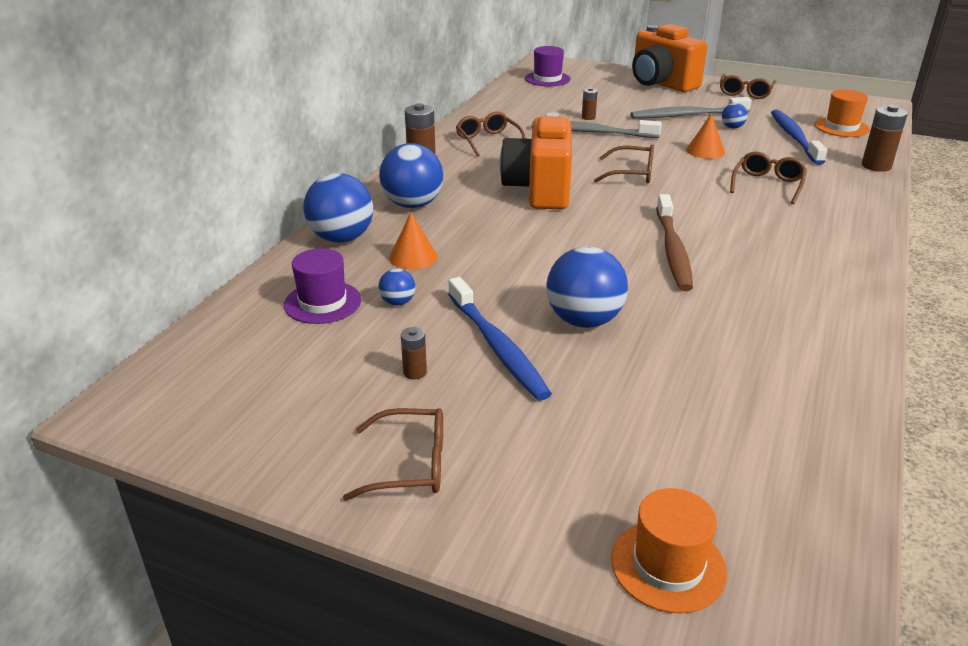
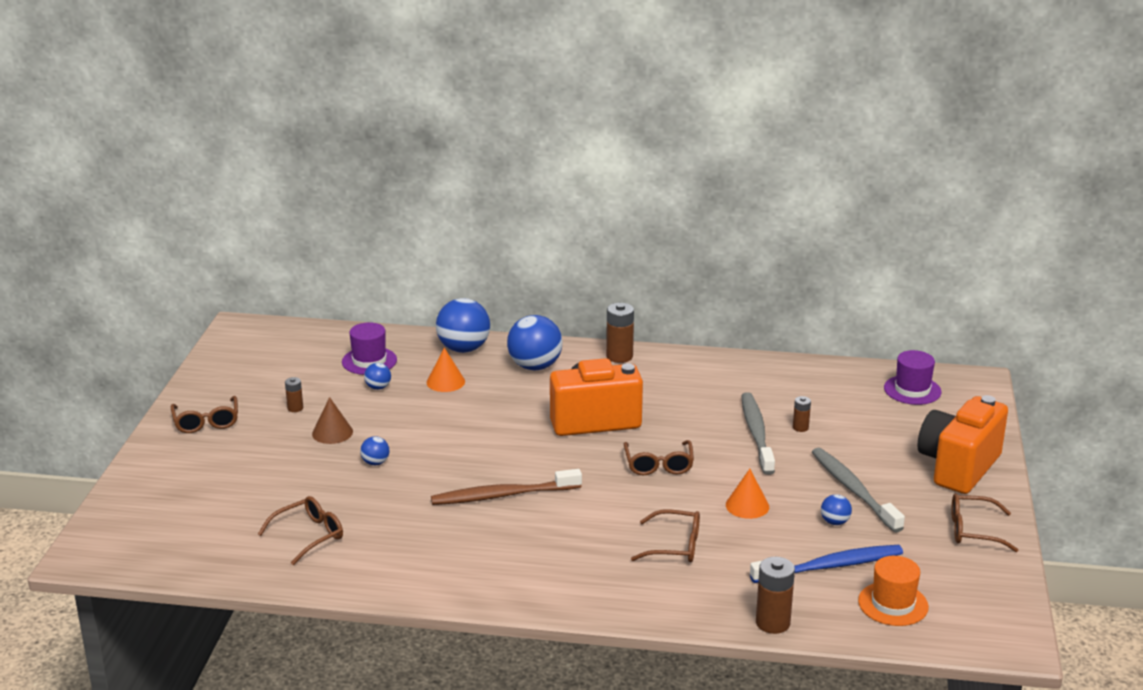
camera: 75 degrees right, 5 degrees down
(488, 141) = (695, 380): brown glasses -> brown glasses (309, 536)
(497, 346) = (332, 432): blue toothbrush -> brown cone
(584, 320) = (375, 463): blue ball -> blue ball, size x0.48
(668, 565) = (135, 510): orange hat -> none

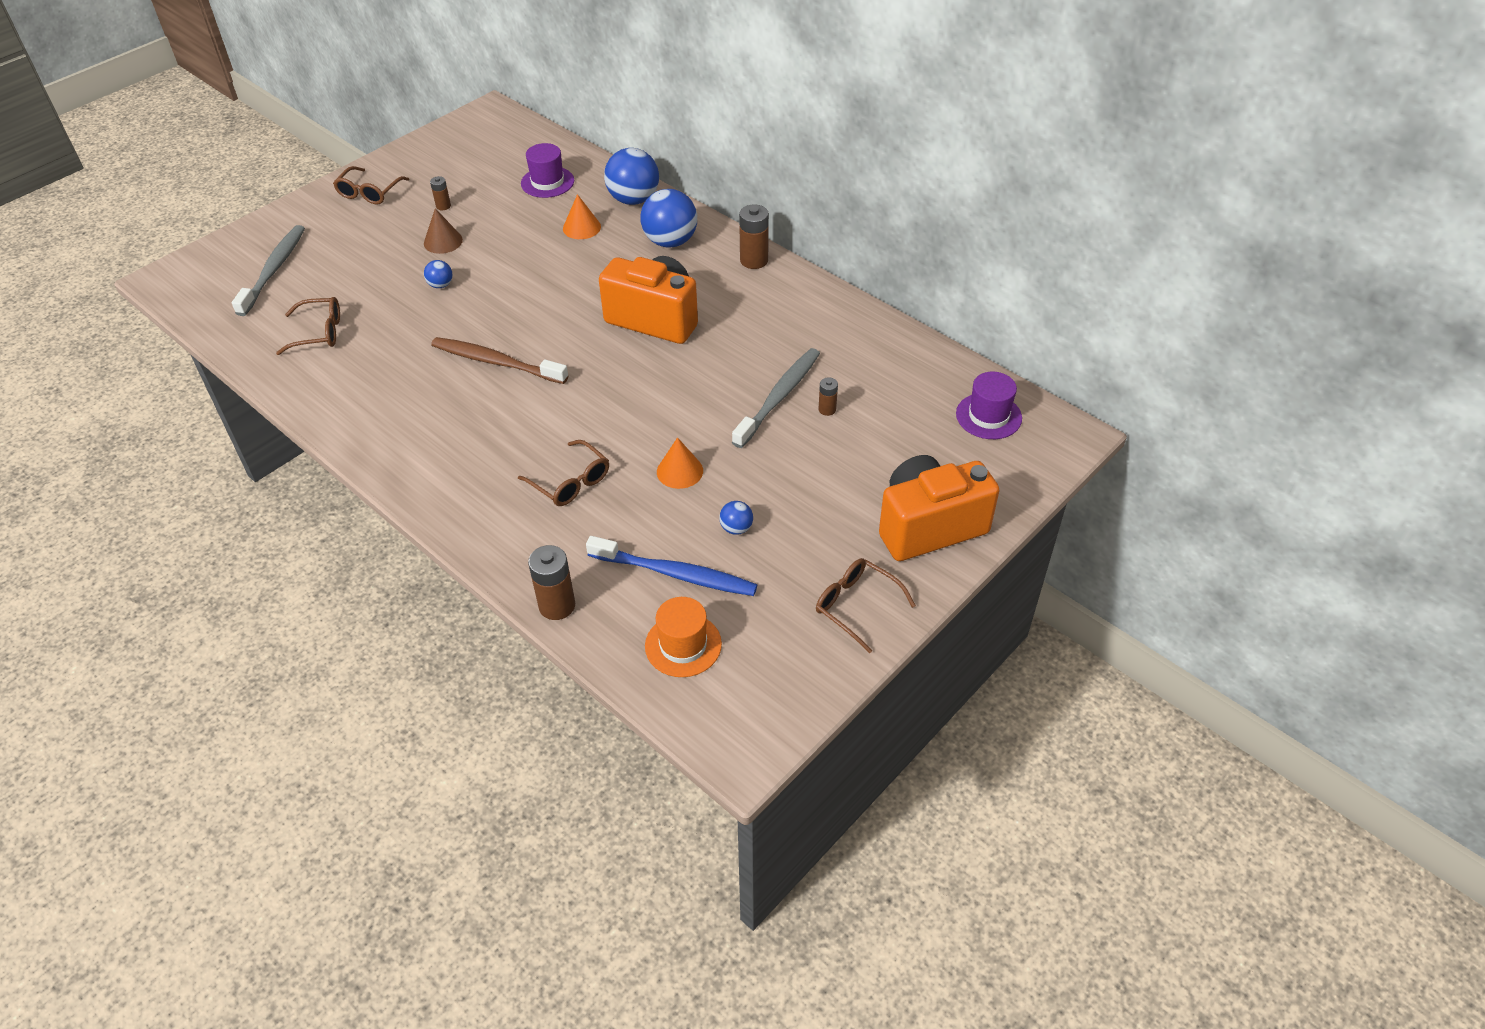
camera: 35 degrees right, 20 degrees up
(378, 387) = (525, 211): blue ball -> none
(658, 465) = (654, 391): brown glasses -> none
(854, 490) = (795, 502): grey toothbrush -> grey toothbrush (273, 270)

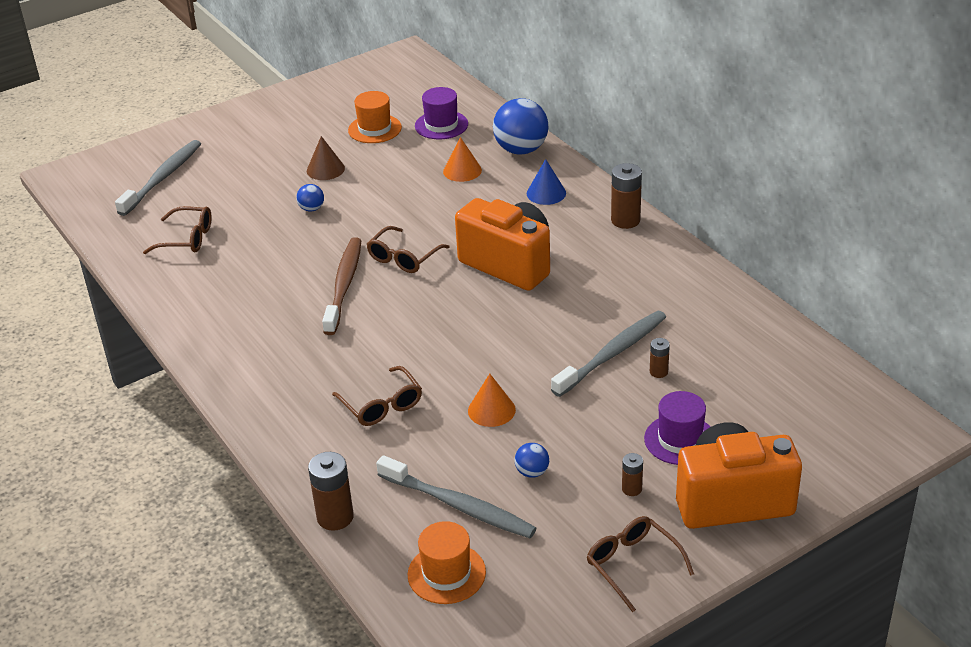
camera: 15 degrees right, 10 degrees down
(369, 193) = (270, 118): brown glasses -> brown glasses (403, 258)
(443, 206) = (335, 137): brown battery -> brown battery (631, 489)
(481, 193) = (374, 129): none -> orange hat
(497, 362) = (344, 286): brown toothbrush -> brown toothbrush turned 60 degrees clockwise
(670, 241) = (546, 193): blue ball -> blue cone
(675, 573) = (458, 505): blue toothbrush -> grey toothbrush
(988, 416) = (828, 401): purple hat -> purple hat (680, 440)

